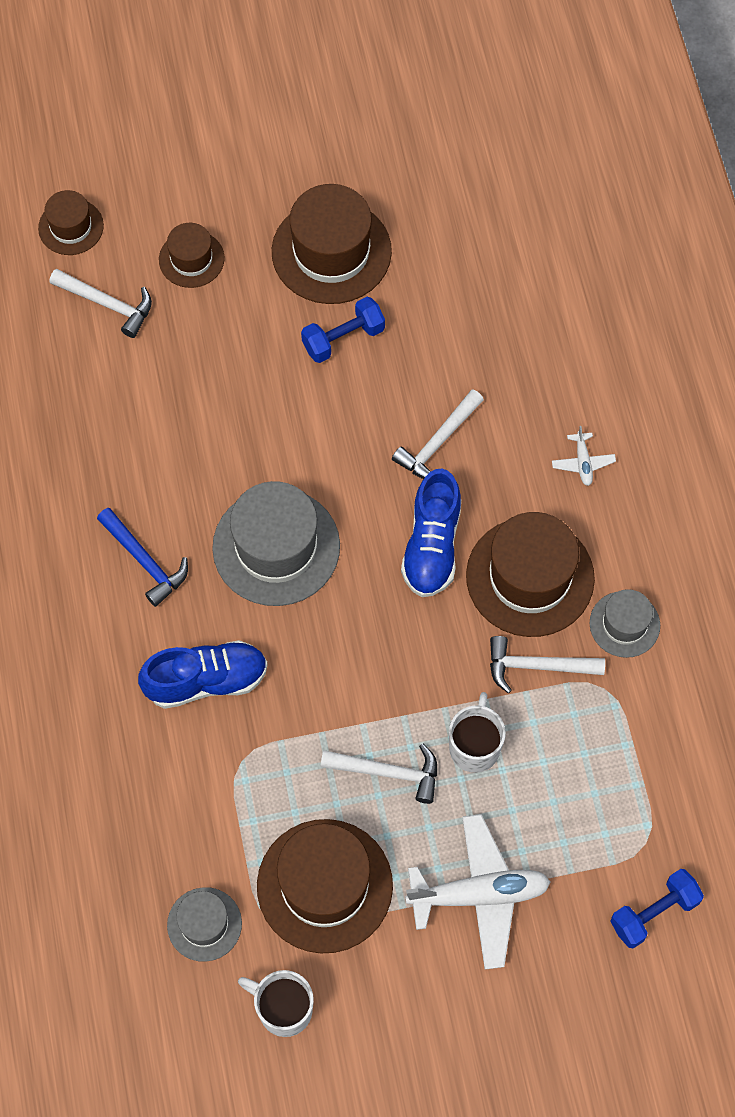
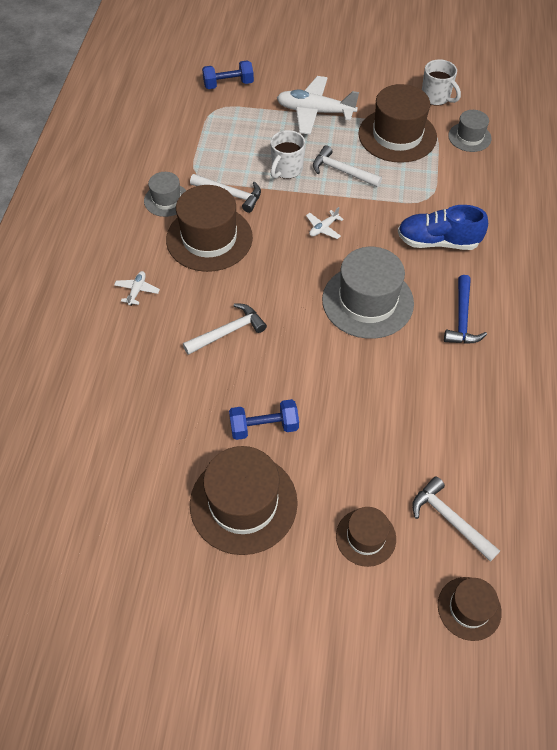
camera: 160 degrees left, 10 degrees down
(145, 561) = (462, 318): blue hammer -> blue hammer turned 150 degrees counterclockwise
(377, 650) = (323, 228): none -> white plane
(432, 546) = (262, 272): blue shoe -> none

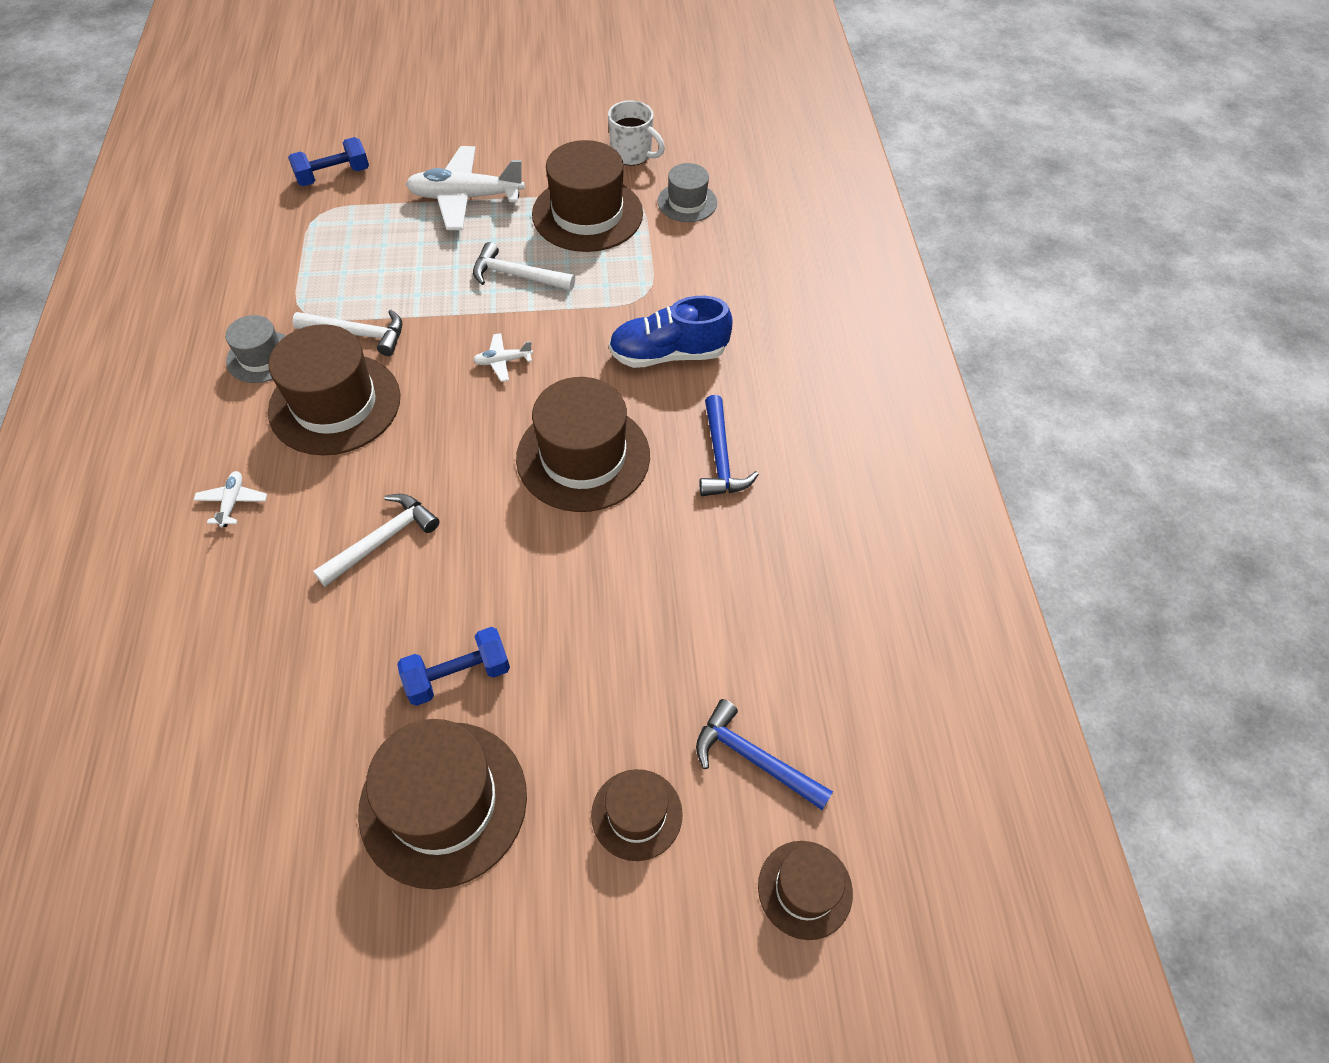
camera: 15 degrees left, 0 degrees up
(286, 169) = (436, 285): white mug -> none
(323, 228) = (503, 361): white plane -> white plane turned 45 degrees clockwise
(367, 301) = (583, 457): grey hat -> brown hat
(449, 519) = (753, 758): white hammer -> blue hammer

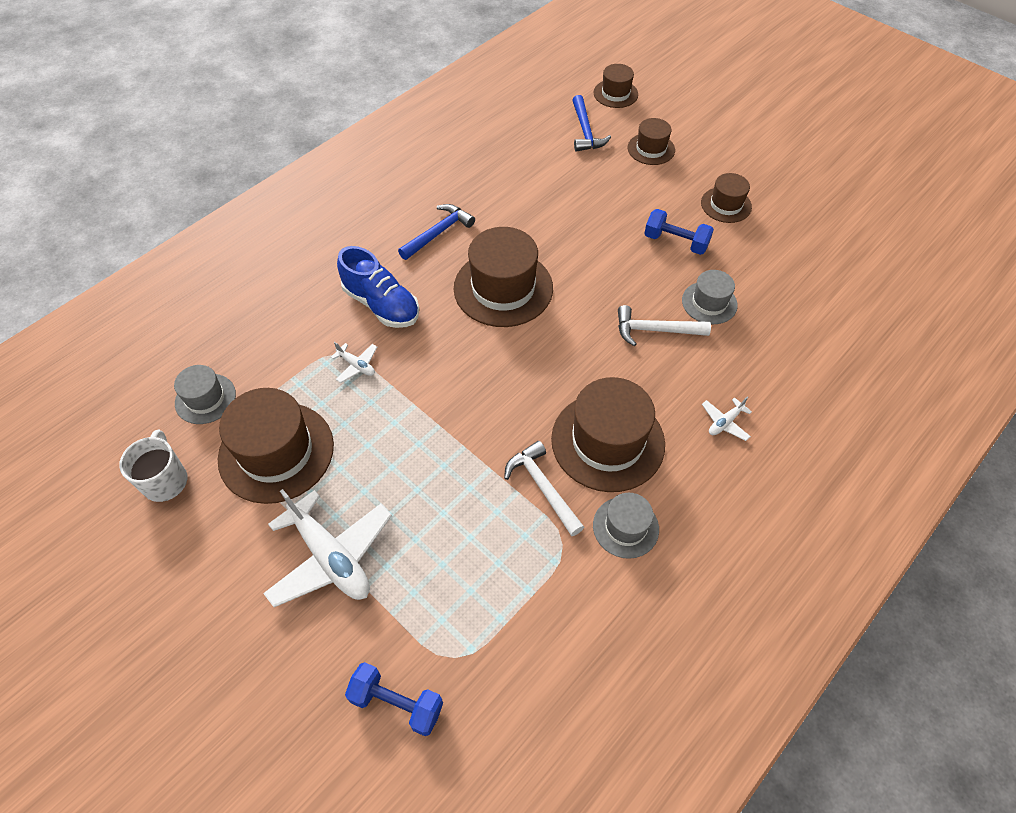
camera: 130 degrees left, 0 degrees up
(348, 623) = (709, 303): none -> grey hat
(443, 802) = (726, 205): brown hat -> brown hat, size x0.55
(503, 361) = (476, 382): white plane -> white plane (356, 365)
(517, 275) = (389, 441): white hammer -> none

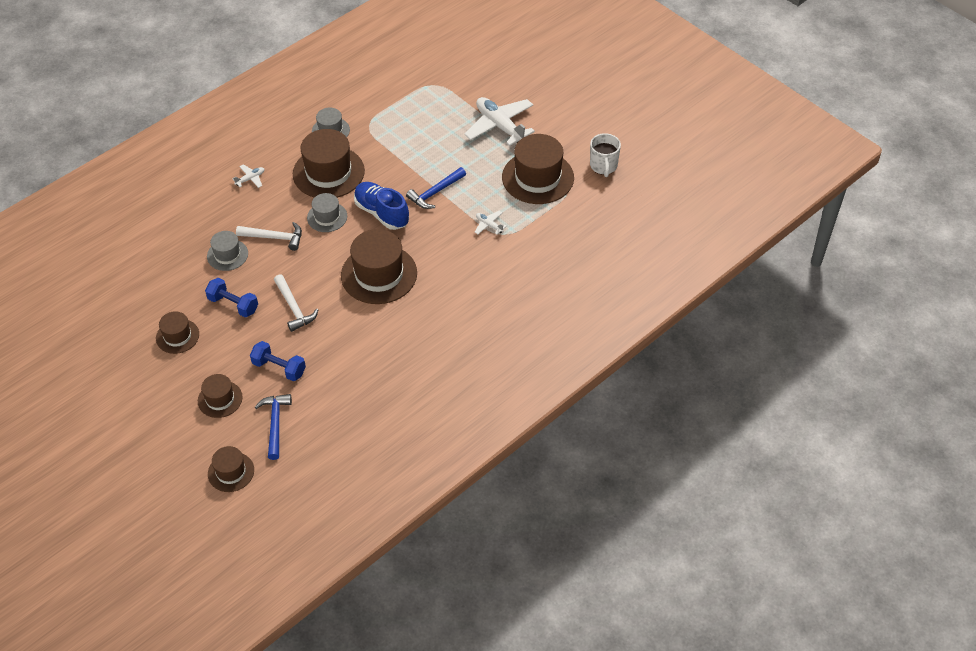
camera: 175 degrees left, 5 degrees down
(205, 399) = (589, 210): grey hat -> grey hat (327, 217)
(381, 304) = (472, 267): blue shoe -> blue shoe (381, 213)
(397, 703) = (463, 70): blue dumbbell -> blue dumbbell (279, 368)
(438, 233) = (425, 324): blue hammer -> blue hammer (435, 193)
(542, 487) = (374, 151): white hammer -> white hammer (294, 308)

